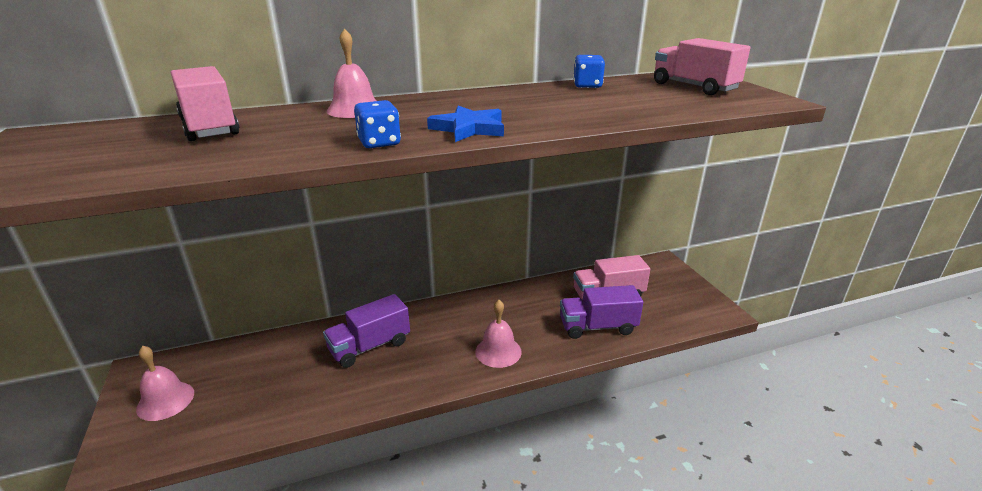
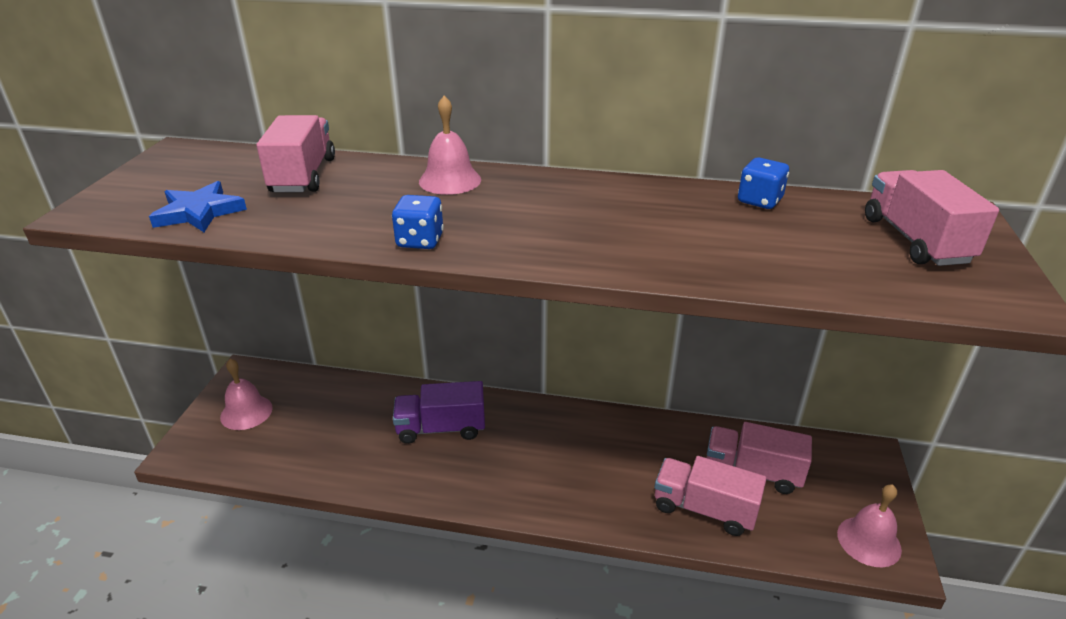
camera: 30 degrees right, 5 degrees up
(469, 128) = (529, 243): blue star -> blue star (199, 212)
(498, 351) = (564, 490): pink bell -> pink bell (869, 541)
(597, 327) = (704, 509): purple truck -> pink truck

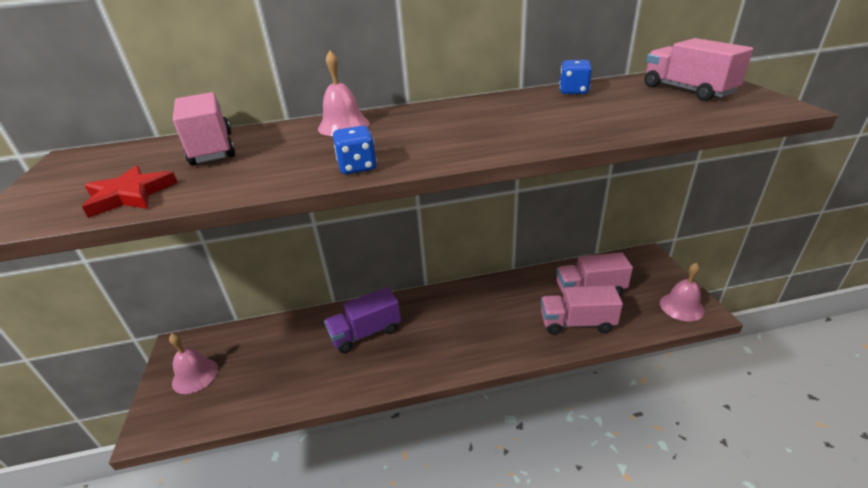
camera: 20 degrees left, 0 degrees up
(199, 212) = (130, 195): blue star -> red star

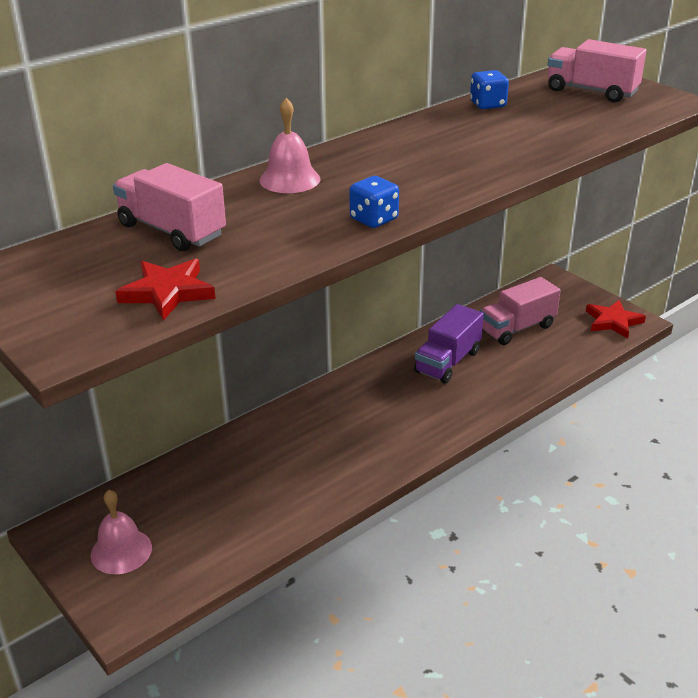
camera: 30 degrees left, 0 degrees up
(366, 333) = (302, 441): purple truck -> purple truck (447, 362)
(577, 323) = (525, 364): pink truck -> none
(681, 307) = (613, 321): pink bell -> red star

